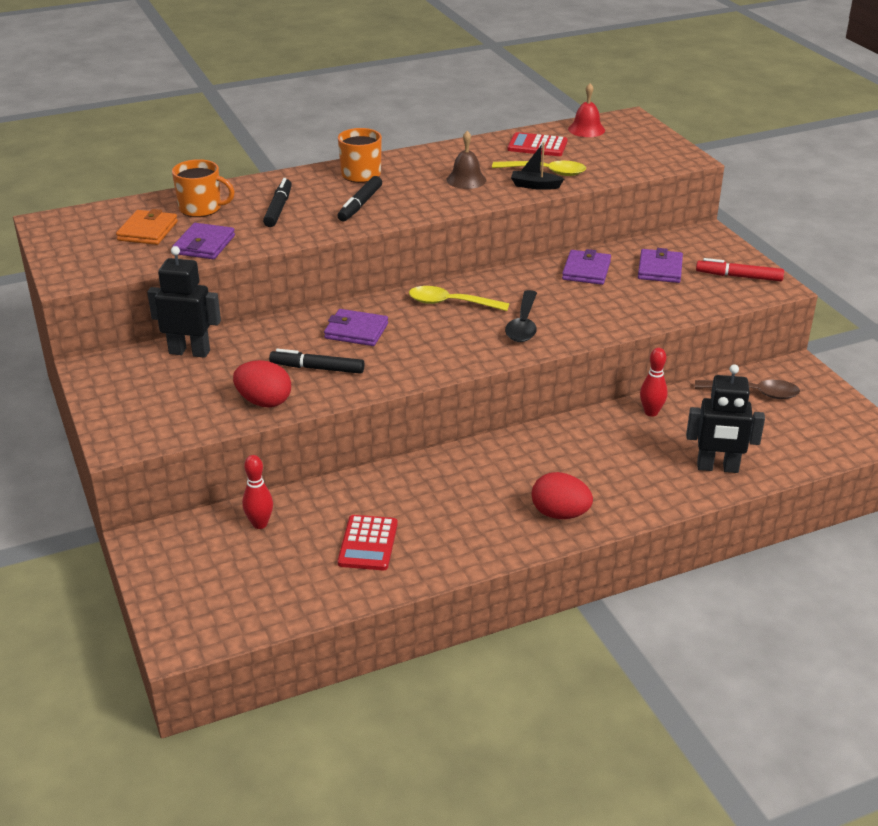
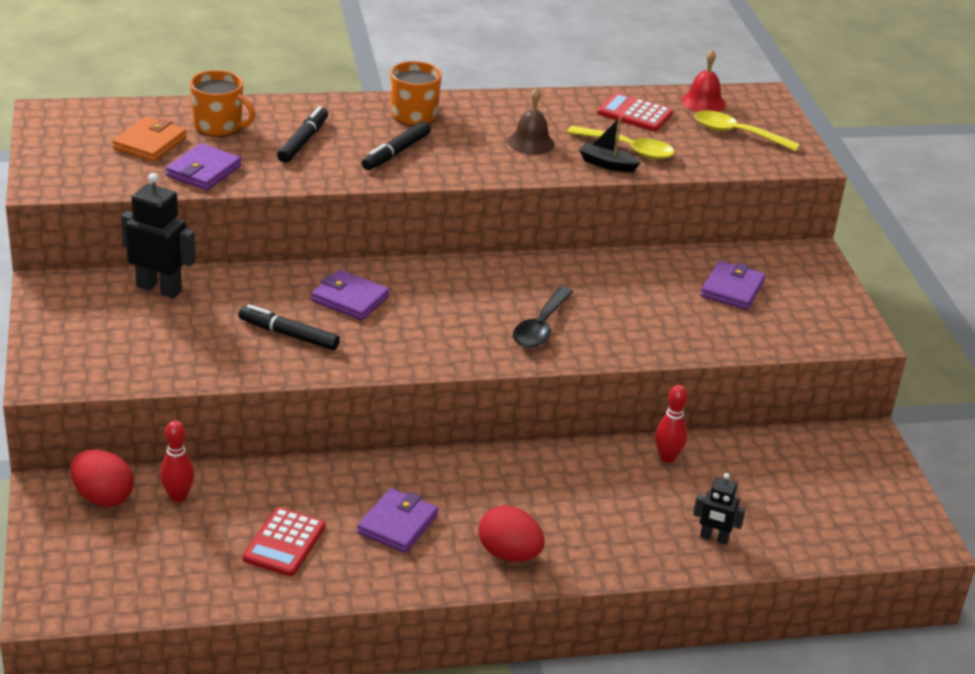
camera: 10 degrees right, 0 degrees up
(264, 402) = (215, 362): red egg -> red egg (103, 497)
(450, 303) = (470, 285): yellow spoon -> yellow spoon (737, 134)
(586, 270) = (644, 275): purple wallet -> purple wallet (397, 524)
(717, 468) = (714, 538): black robot -> black robot, size x0.59
(738, 276) = (822, 316): red marker -> none
(754, 393) = (800, 458): brown spoon -> none

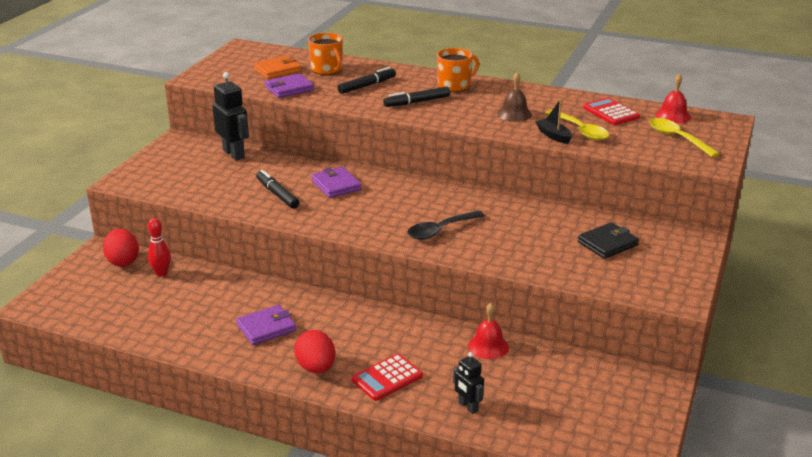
camera: 35 degrees right, 5 degrees down
(284, 543) = (190, 316): red calculator -> red calculator (387, 378)
(667, 457) = (488, 346): red bowling pin -> red bell
(732, 289) = (607, 243): purple wallet -> black wallet

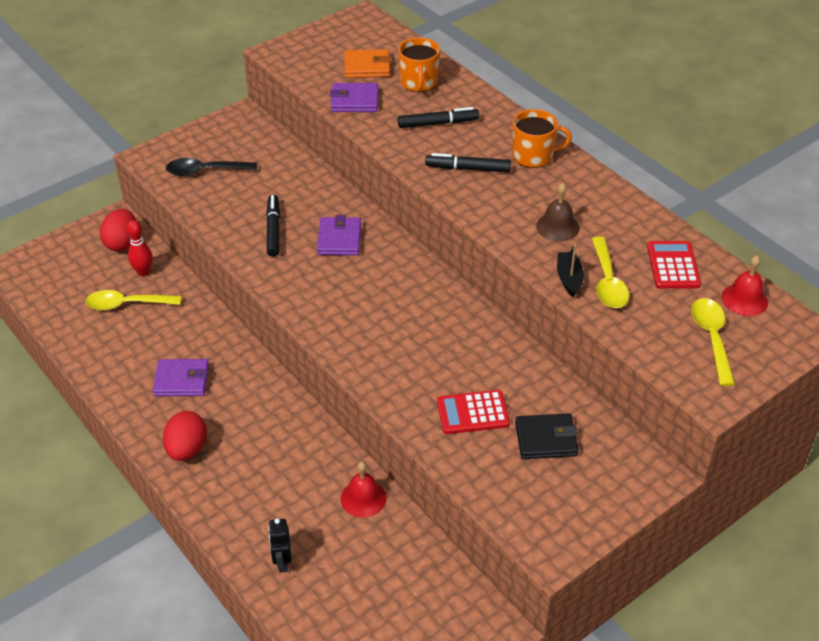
camera: 30 degrees right, 15 degrees up
(167, 297) = (126, 304): none -> yellow spoon
(234, 154) = (278, 156): black robot -> none
(387, 378) = (238, 491): red calculator -> red calculator (472, 413)
(440, 230) = (388, 345): black spoon -> black spoon (205, 171)

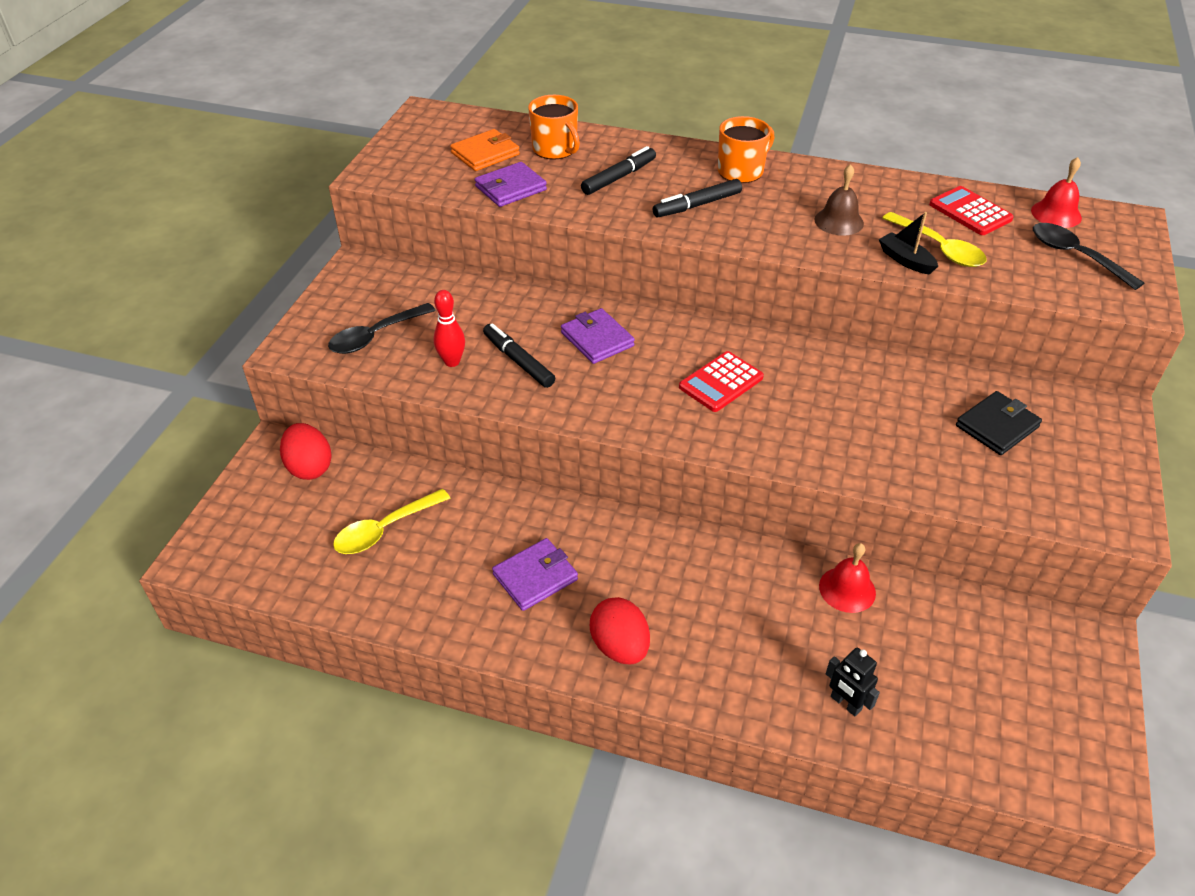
camera: 35 degrees left, 0 degrees up
(143, 272) = (368, 486): red bowling pin -> red bowling pin (452, 362)
(472, 413) = (910, 437): red calculator -> red calculator (721, 382)
(711, 338) = (1075, 256): yellow spoon -> black spoon

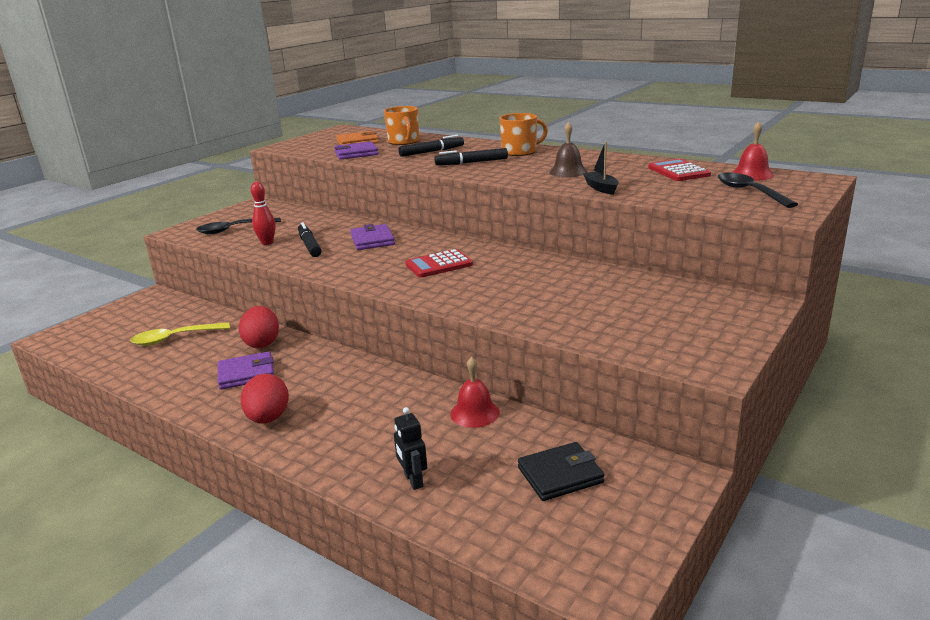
camera: 20 degrees right, 20 degrees down
(310, 467) = (161, 306): red egg -> red egg (262, 343)
(939, 248) = (634, 185): yellow spoon -> none
(997, 426) = (641, 303): black wallet -> black wallet (560, 475)

